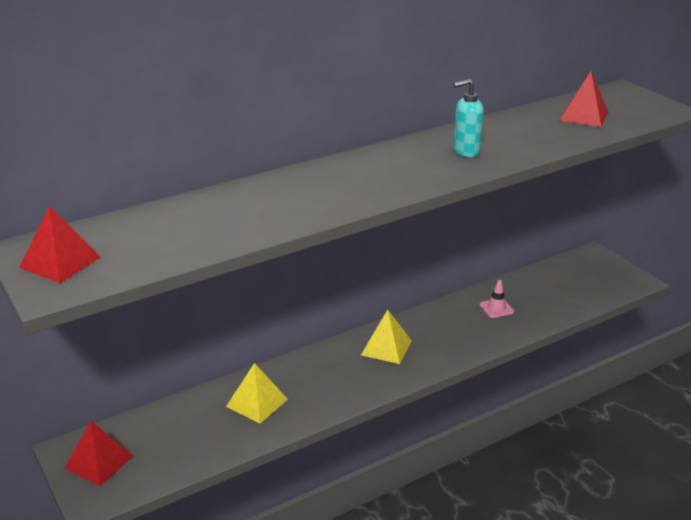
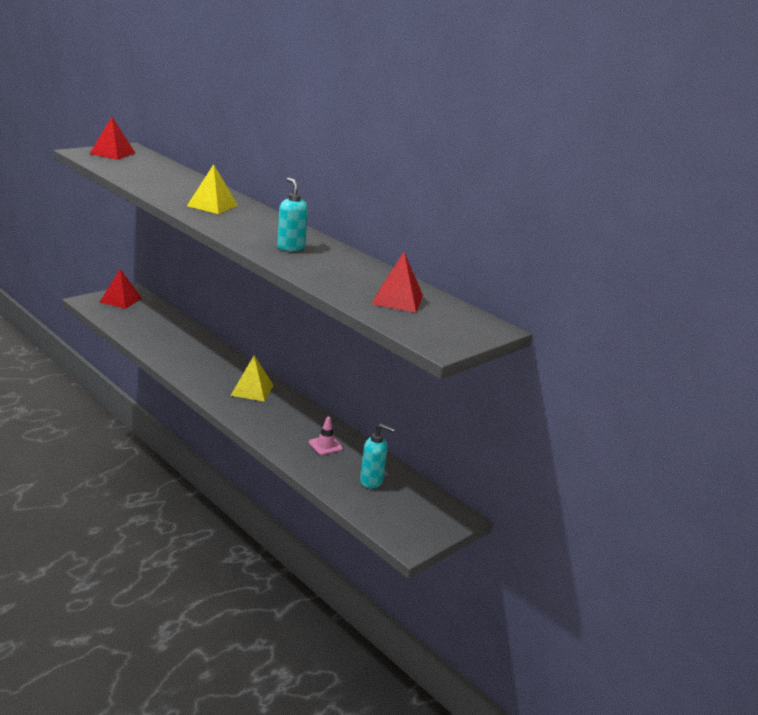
camera: 75 degrees right, 5 degrees down
(257, 402) = (178, 342): yellow pyramid -> yellow pyramid (212, 205)
(552, 289) = (372, 481): none -> turquoise soap dispenser

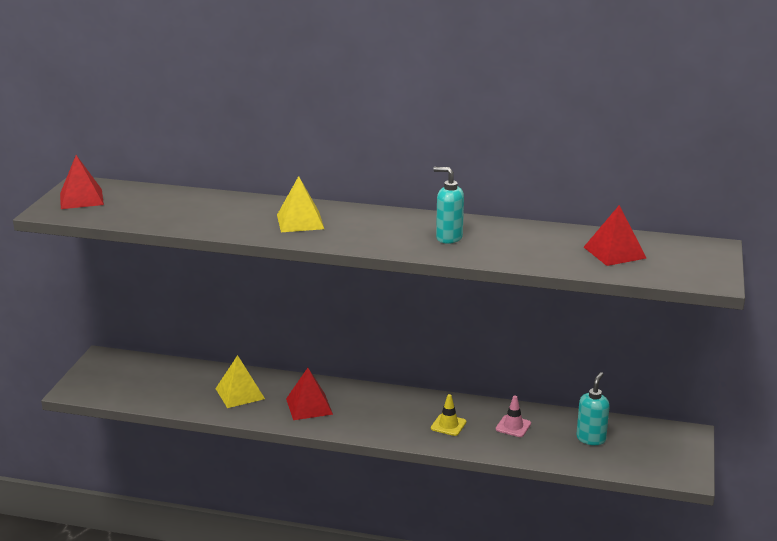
camera: 30 degrees left, 0 degrees up
(120, 300) = (107, 372): red pyramid -> red pyramid (309, 406)
(252, 390) = (379, 406): yellow pyramid -> yellow pyramid (240, 393)
(280, 423) = (448, 425): none -> yellow traffic cone
(372, 481) = (591, 439): turquoise soap dispenser -> turquoise soap dispenser turned 45 degrees counterclockwise

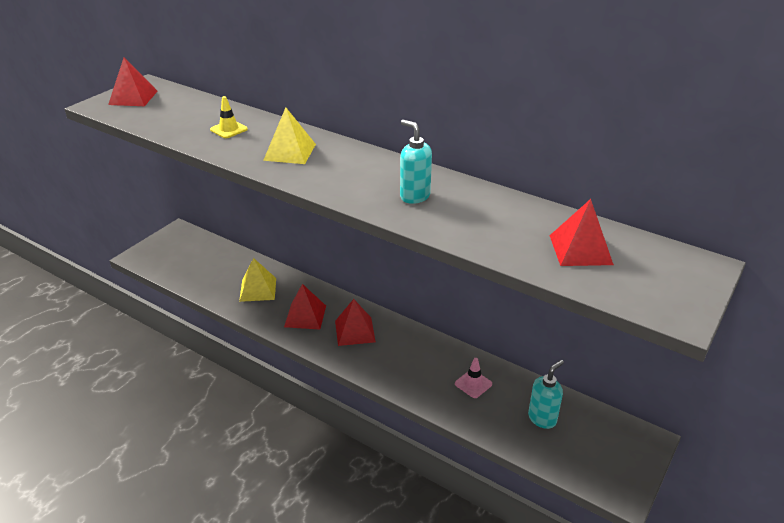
camera: 20 degrees right, 10 degrees up
(370, 408) = (355, 331): none -> red pyramid
(448, 425) = (413, 367): yellow traffic cone -> yellow traffic cone (229, 129)

